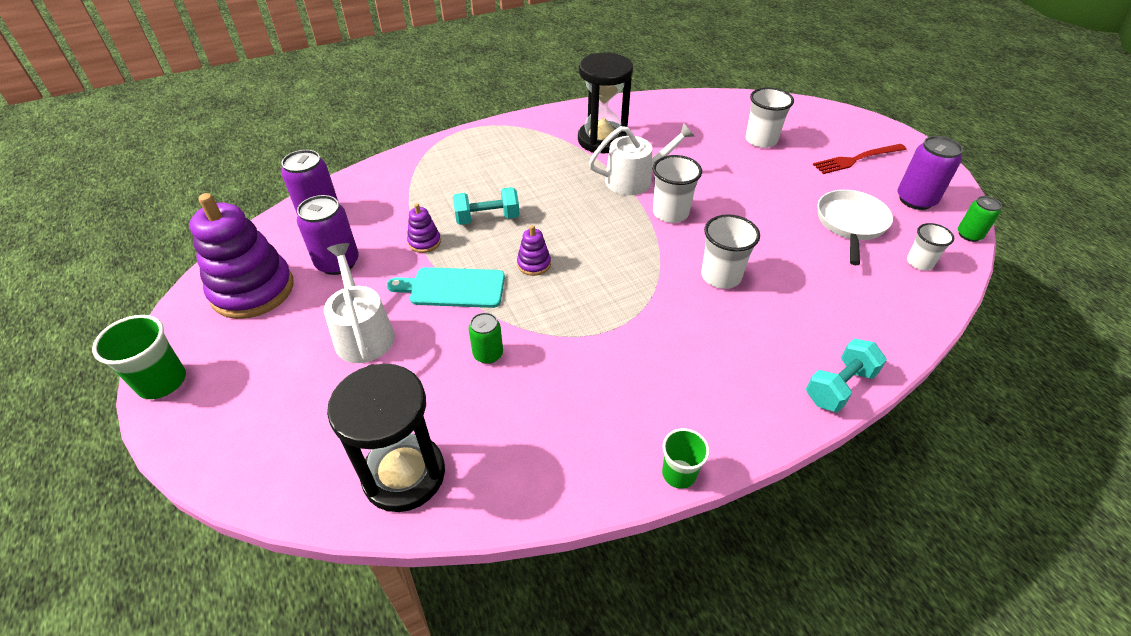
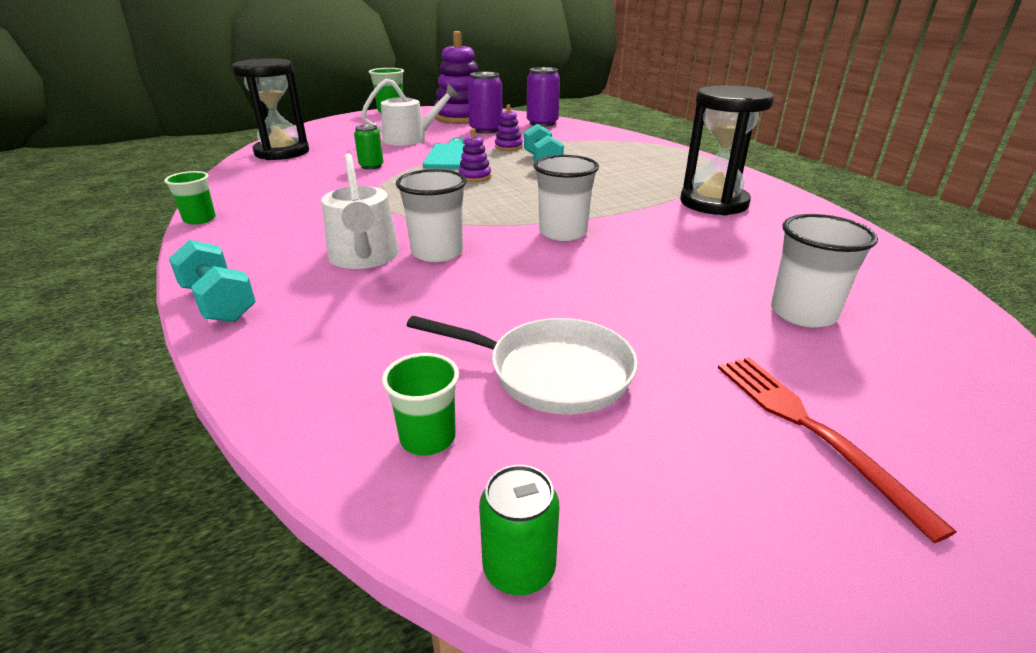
camera: 90 degrees right, 15 degrees down
(634, 180) = (629, 217): white watering can -> white watering can (364, 257)
(915, 200) = (662, 496): purple can -> none
(919, 262) = (428, 438): white cup -> green cup

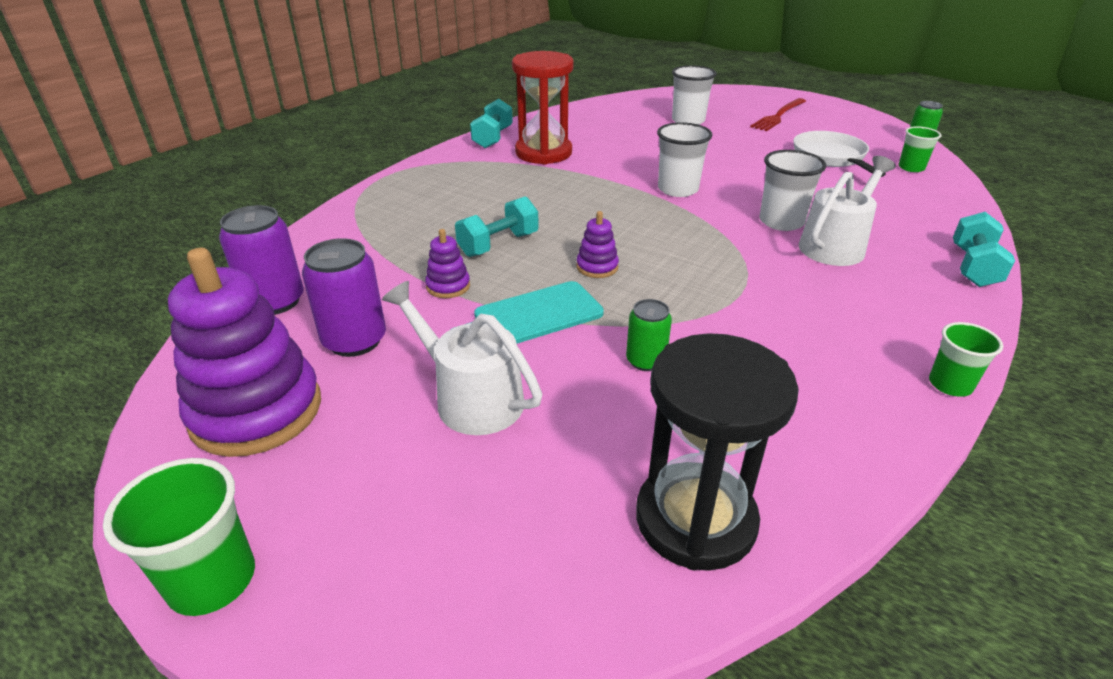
camera: 120 degrees left, 5 degrees up
(713, 203) = (543, 153): black hourglass -> red hourglass
(773, 192) = (493, 138): none -> turquoise dumbbell

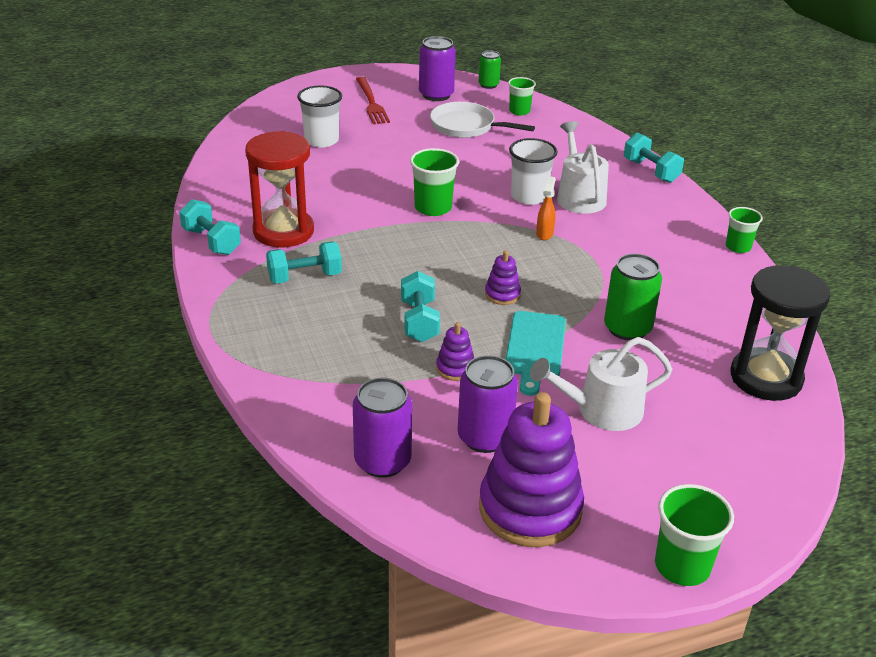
camera: 55 degrees left, 0 degrees up
(495, 180) = (304, 277): none -> turquoise dumbbell
(645, 361) = (627, 328): green can -> green can, size x1.65
(677, 189) = (433, 208): white cup -> green cup
(734, 251) = (544, 234): none -> orange spray bottle
(848, 130) = (436, 95): none -> purple can

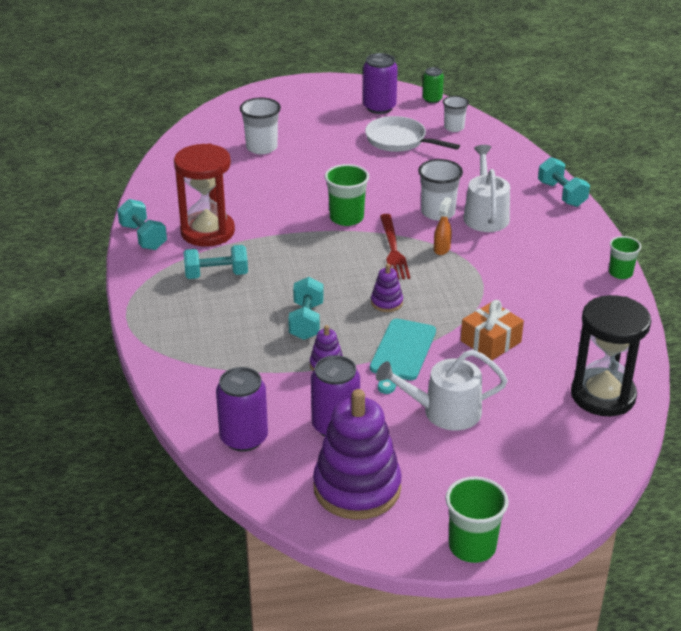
camera: 10 degrees right, 0 degrees up
(371, 103) = (316, 112): red fork -> red fork (393, 250)
(519, 111) = (454, 128): green cup -> white cup
(627, 328) = (490, 341): green can -> orange gift

